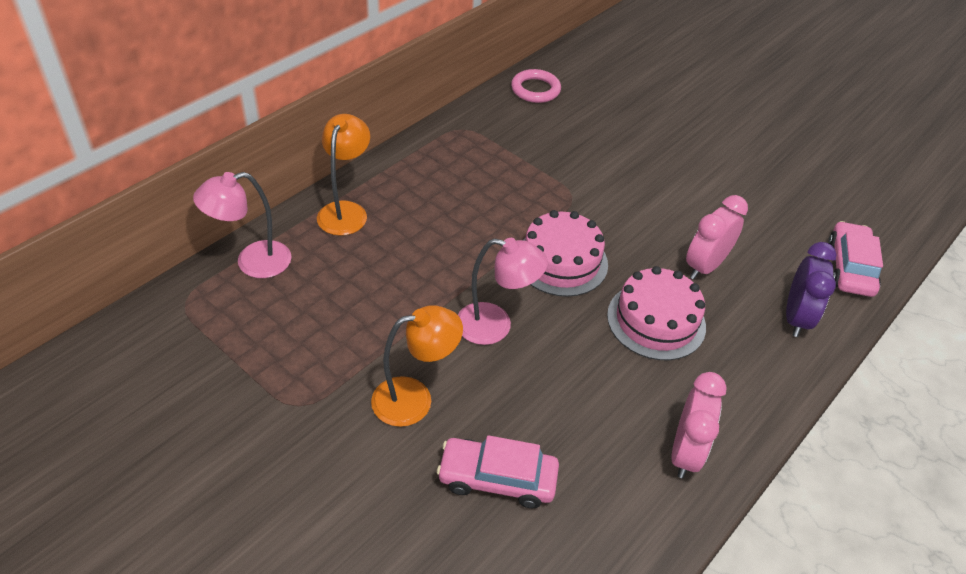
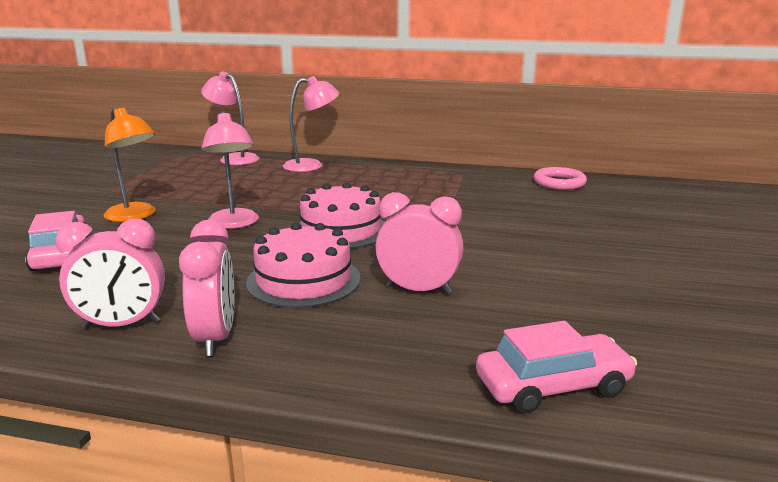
camera: 65 degrees right, 25 degrees down
(346, 211) = (312, 165): orange lamp -> pink lamp
(732, 400) = (215, 338): none -> pink clock
(796, 318) = (395, 358): purple clock -> none

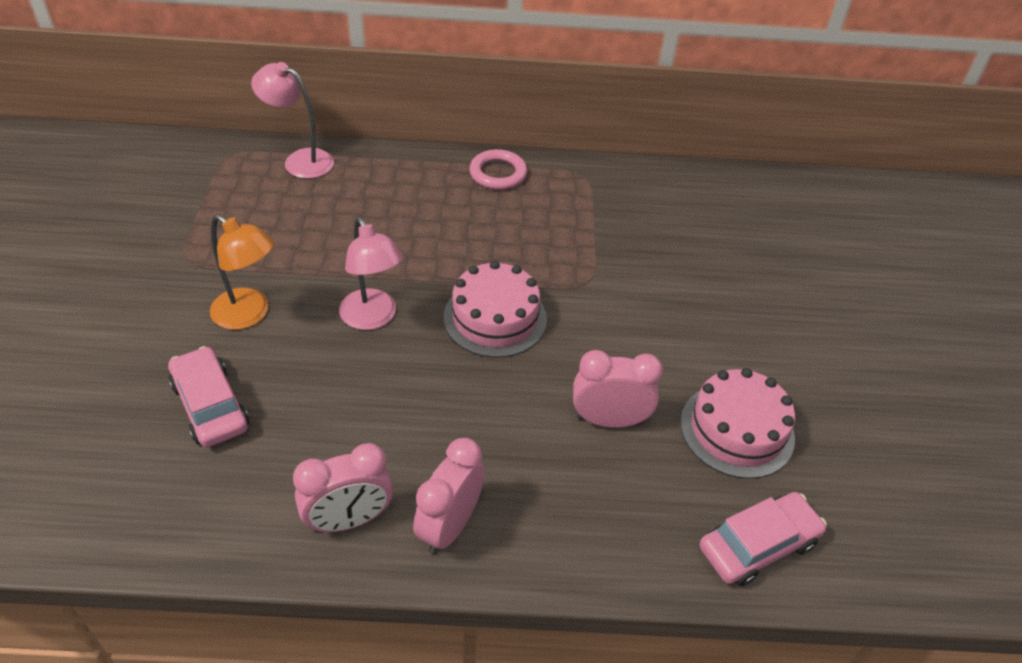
camera: 15 degrees left, 25 degrees up
(215, 338) = (449, 526): pink clock -> pink clock turned 135 degrees counterclockwise
(303, 280) = (493, 419): pink cake -> pink cake (737, 430)
(312, 165) = (405, 171): pink lamp -> none
(559, 182) = (697, 187): pink ring -> pink ring (498, 173)

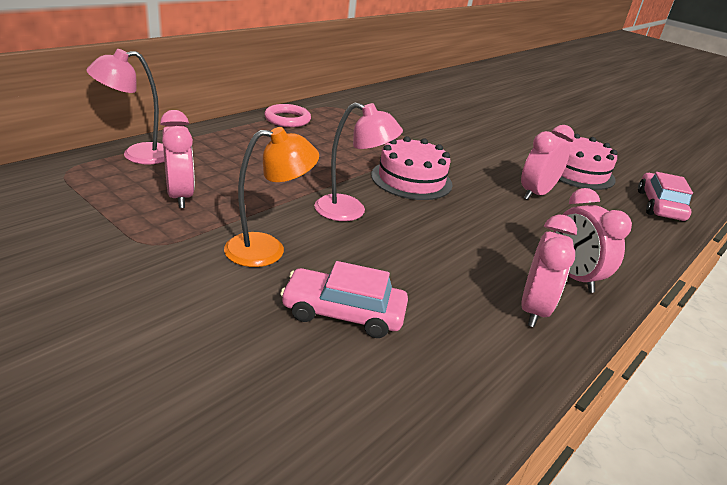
camera: 50 degrees left, 15 degrees down
(268, 223) = (180, 196): none -> pink clock

